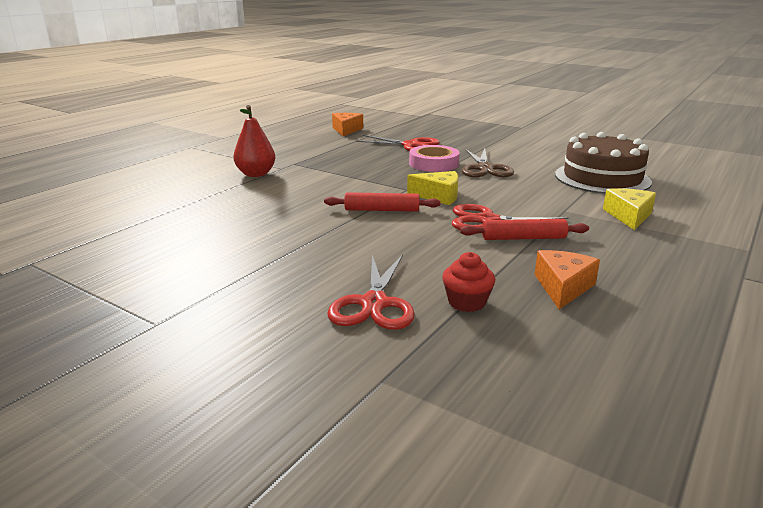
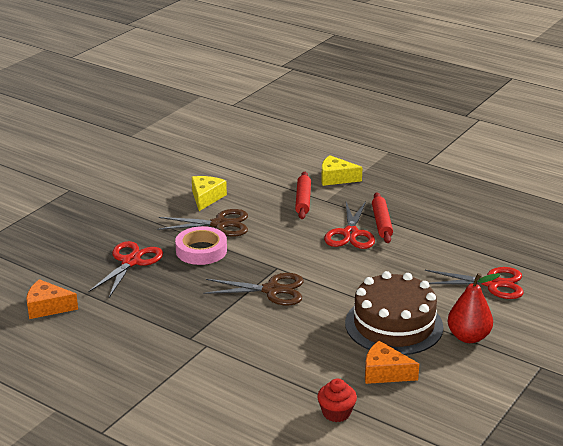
camera: 90 degrees left, 5 degrees up
(256, 174) = (228, 361): red pear -> red pear (468, 337)
(364, 187) = (272, 290): none -> brown scissors
(382, 210) = (331, 280): red rolling pin -> red rolling pin (303, 200)
(439, 196) = (296, 252): yellow cheese -> yellow cheese (206, 198)
(466, 302) = (480, 251): red cupcake -> red cupcake (336, 413)
(563, 287) = (453, 218): orange cheese -> orange cheese (385, 373)
(602, 178) = (250, 174): brown cake -> brown cake (394, 325)

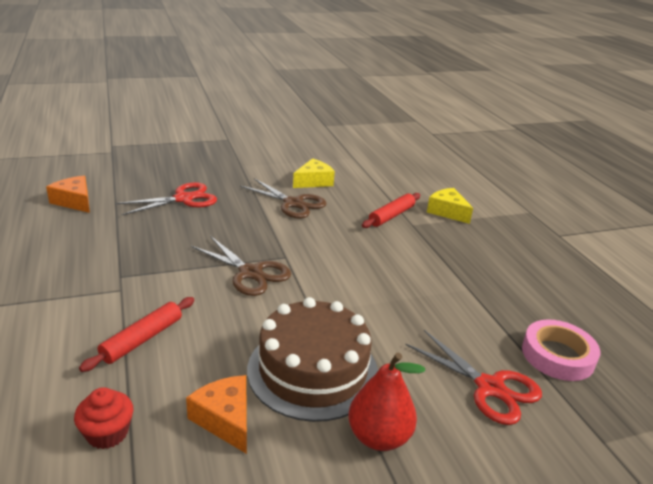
camera: 35 degrees right, 0 degrees up
(201, 250) = (247, 215): pink tape -> pink tape (557, 355)
(350, 234) = (396, 261): red scissors -> none
(381, 223) = (441, 265): red rolling pin -> red rolling pin (142, 339)

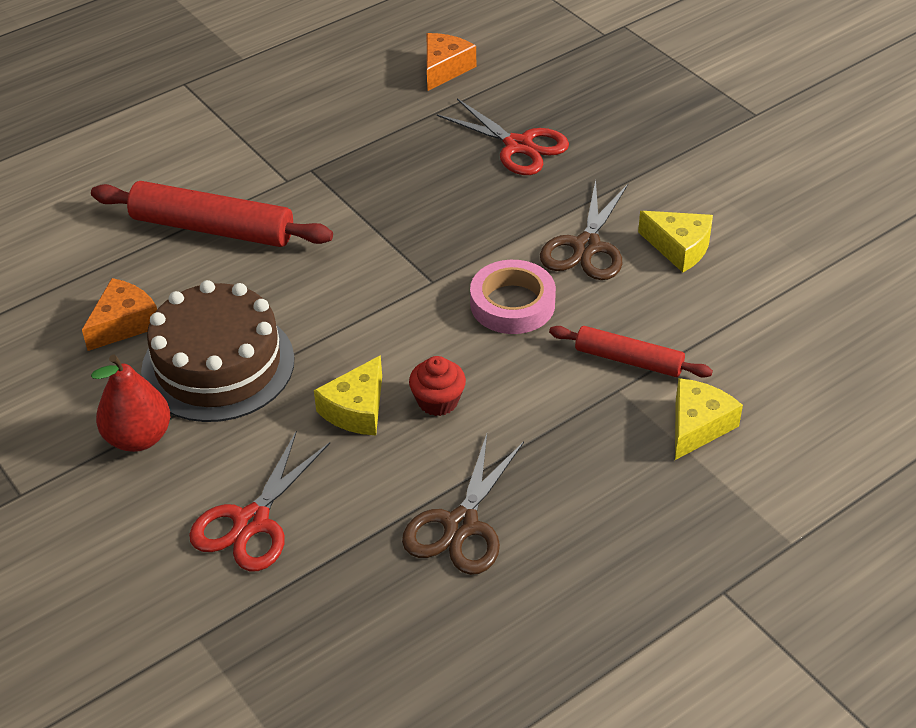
camera: 75 degrees right, 15 degrees up
(107, 433) = (83, 259): red cupcake -> red cupcake (438, 401)
(142, 339) = (212, 228): red rolling pin -> red rolling pin, size x1.68
(250, 273) = (375, 263): brown scissors -> brown scissors (461, 525)
(392, 314) = (356, 409): none -> yellow cheese
(557, 355) = (347, 590): pink tape -> pink tape (512, 304)

